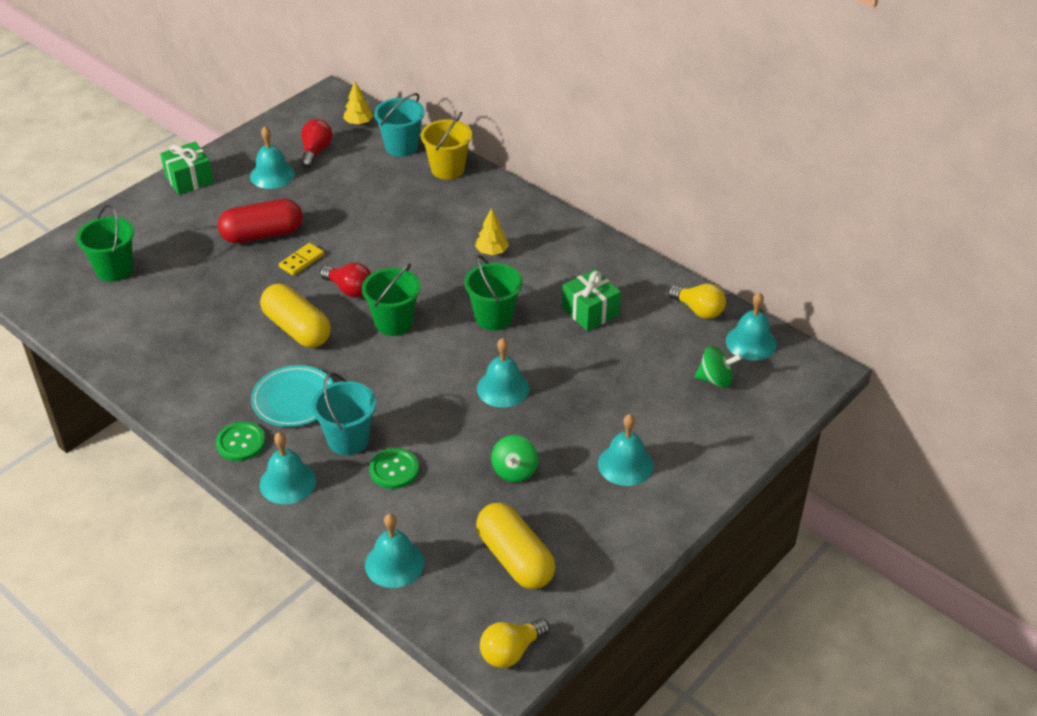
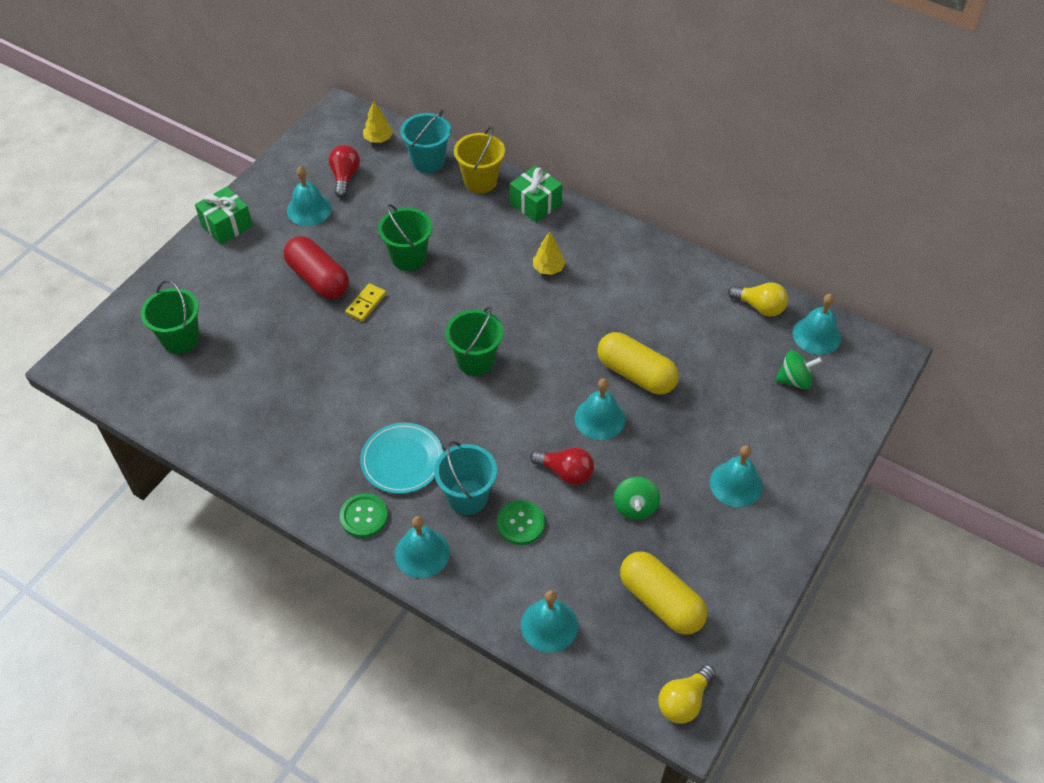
camera: 10 degrees left, 10 degrees up
(262, 234) = (318, 279): red capsule -> red capsule turned 75 degrees clockwise
(297, 329) = (383, 381): yellow capsule -> yellow capsule (636, 374)
(349, 289) = (422, 330): red light bulb -> red light bulb (566, 472)
(494, 317) = (570, 341): green bucket -> green bucket (408, 257)
(590, 311) = (659, 322): green gift -> green gift (535, 204)

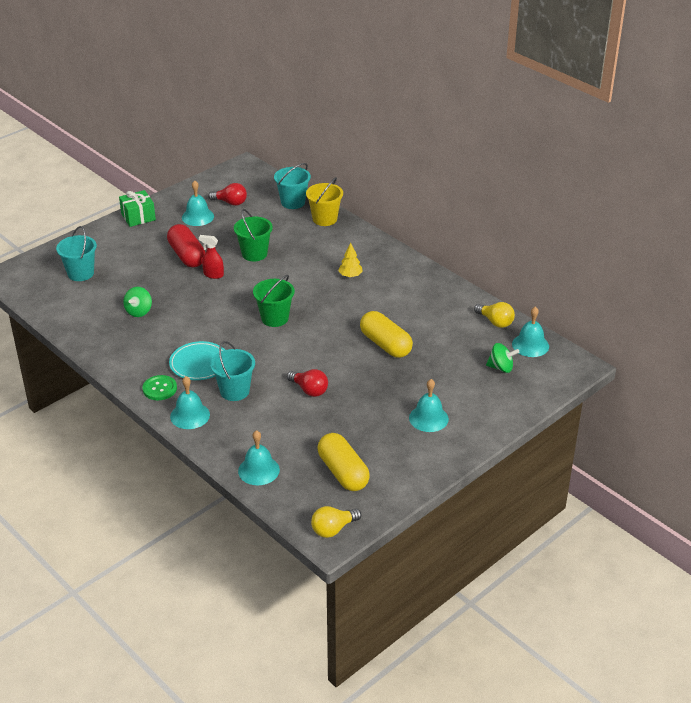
camera: 15 degrees right, 15 degrees down
(181, 339) = (80, 273): green bucket -> turquoise bucket
(345, 177) = (230, 202): red light bulb -> red light bulb turned 90 degrees clockwise
(366, 304) = (213, 274): yellow domino -> red spray bottle
(378, 139) = (263, 185): yellow tree -> none
(521, 523) = (265, 412): green button -> none
(535, 204) = (358, 238): green gift -> none
(599, 418) = (347, 365): turquoise bell -> none
(635, 507) = (349, 418): green spinning top -> green spinning top (139, 311)

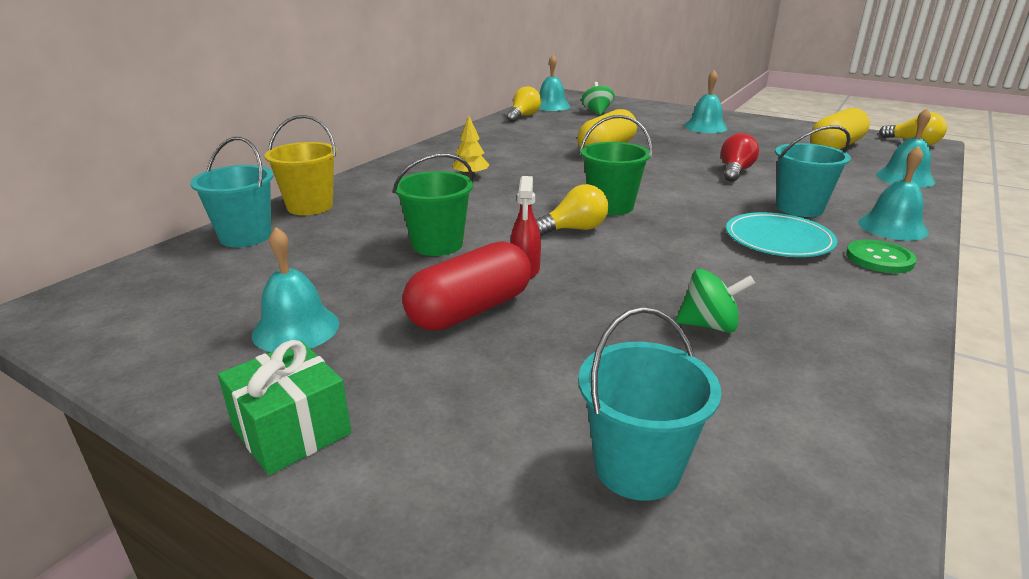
camera: 105 degrees left, 10 degrees down
(230, 202) = (233, 298): red light bulb -> none
(250, 298) = (574, 229): none -> yellow light bulb

